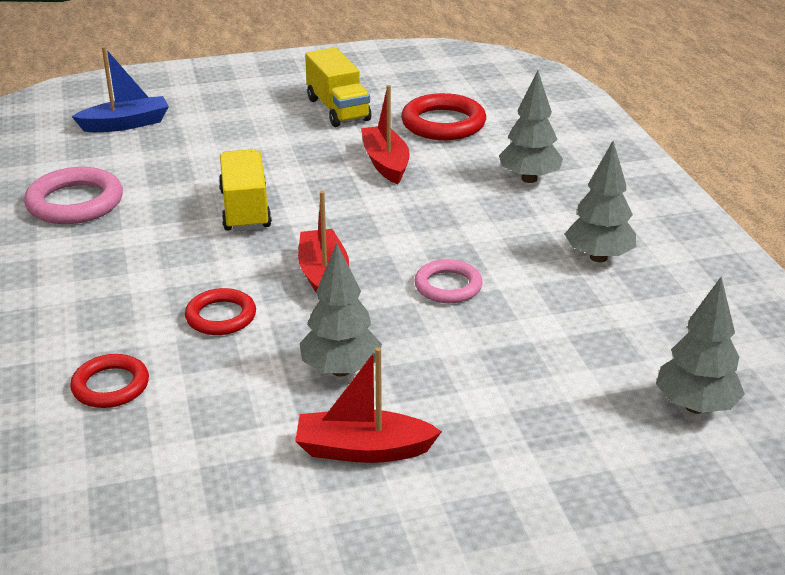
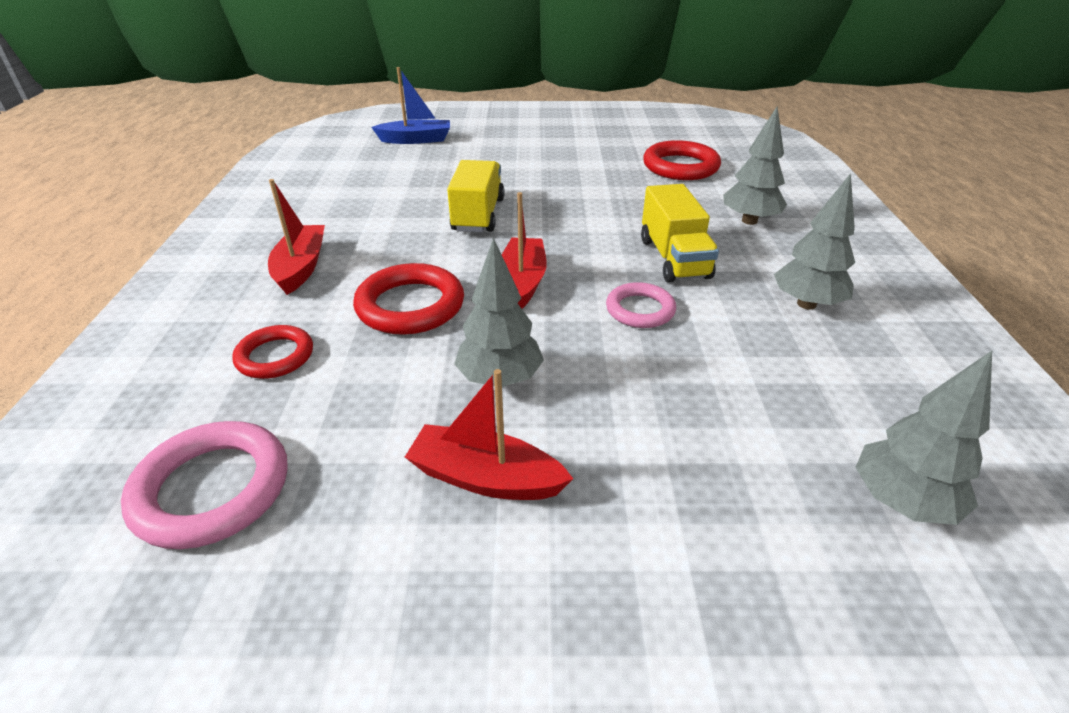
camera: 15 degrees right, 5 degrees up
(75, 202) = (343, 192): pink ring -> pink ring (212, 489)
(221, 316) = (410, 305): red ring -> red ring, size x1.58
(338, 109) = (592, 147): yellow truck -> yellow truck (674, 258)
(385, 163) = (617, 192): red boat -> red boat (301, 267)

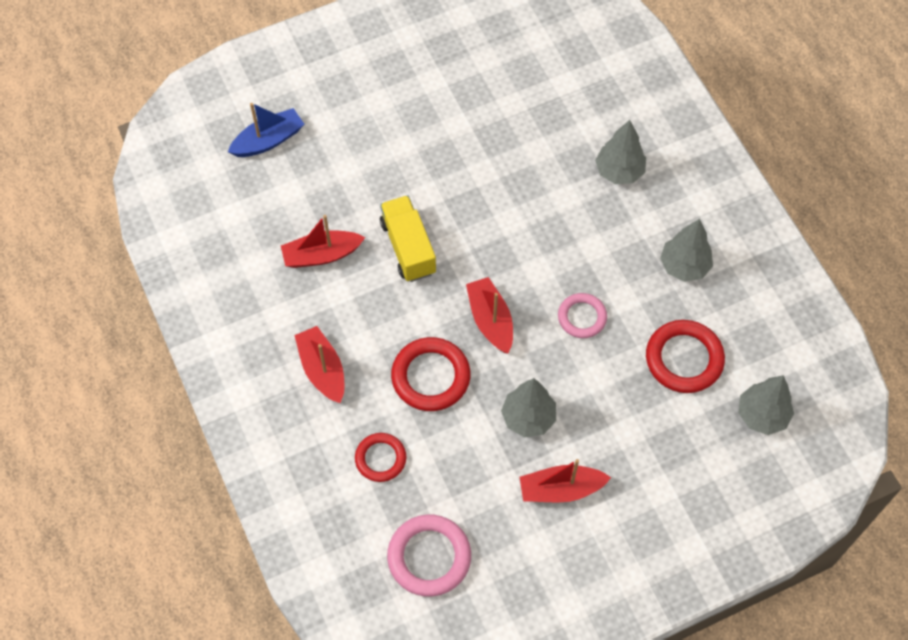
camera: 25 degrees left, 25 degrees up
(390, 200) = (321, 255): none -> red boat
(674, 258) = (581, 247): yellow truck -> none
(680, 166) = (536, 100): red ring -> red ring (684, 359)

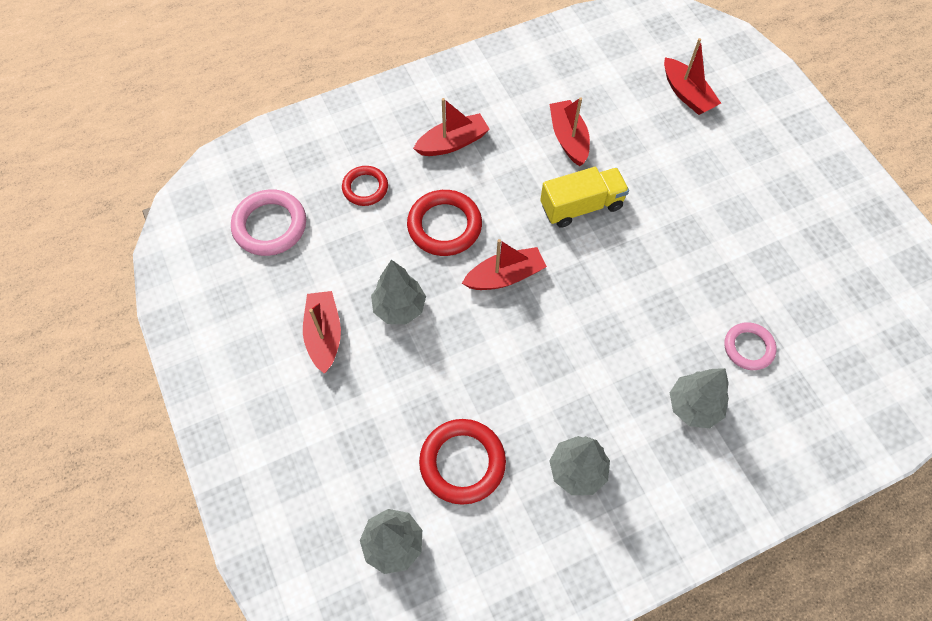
camera: 90 degrees right, 0 degrees up
(268, 140) = (687, 94): blue boat -> red boat
(582, 317) = (510, 361): pink ring -> pink ring (748, 348)

